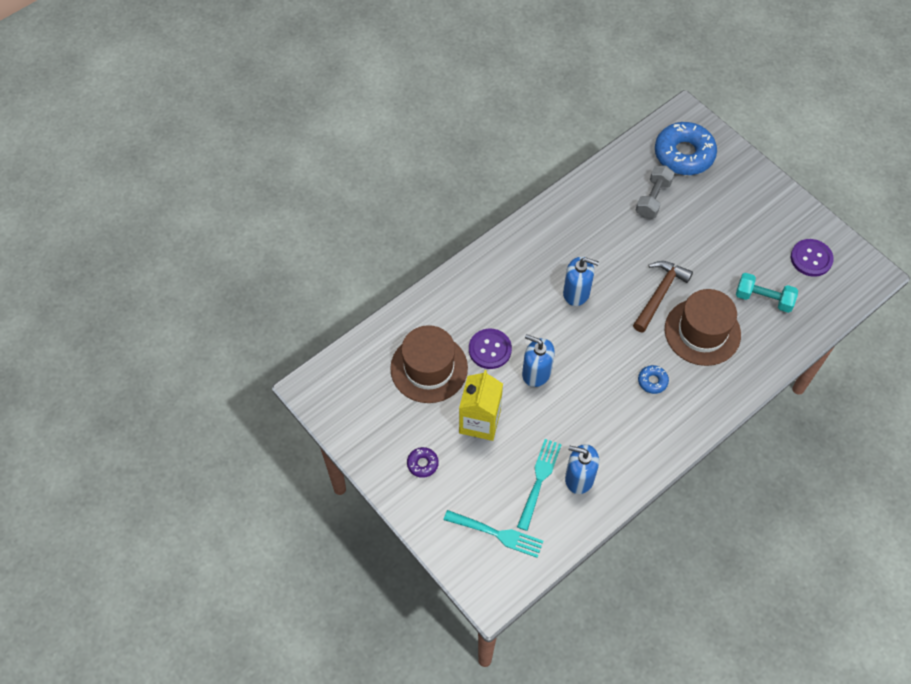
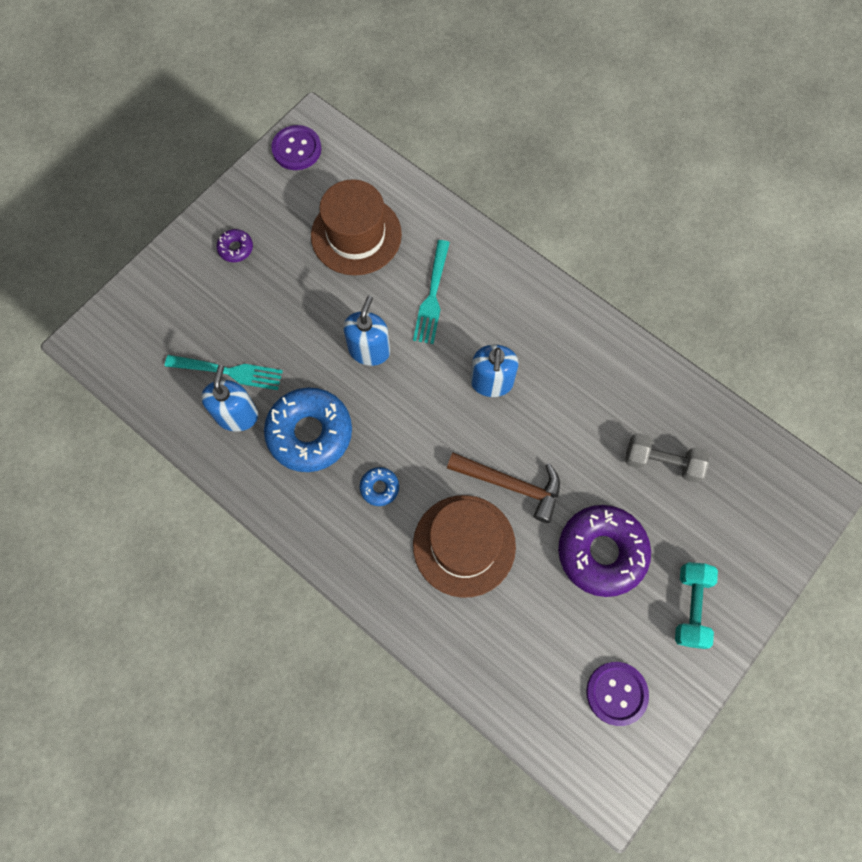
camera: 80 degrees right, 10 degrees up
(480, 421) = (296, 298): yellow carton -> none
(490, 349) = (392, 295): purple button -> purple button (296, 149)
(496, 534) = (159, 335): turquoise fork -> turquoise fork (432, 295)
(684, 154) = (749, 497): blue donut -> blue donut (310, 433)
(714, 248) = (601, 552): none -> purple donut
(763, 299) = (533, 626): turquoise dumbbell -> turquoise dumbbell (690, 607)

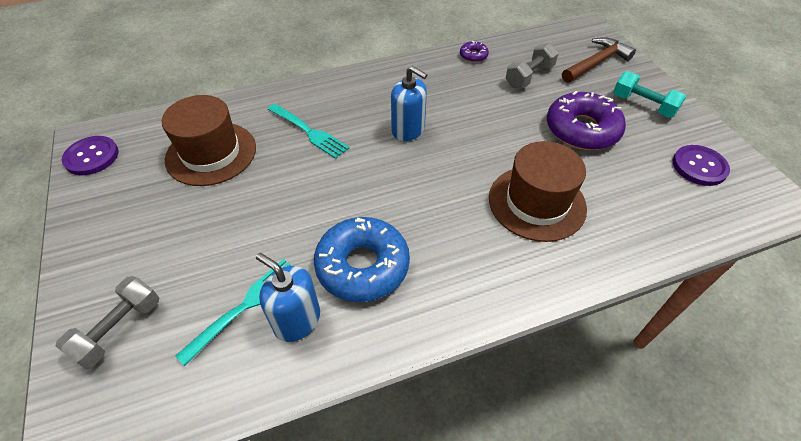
camera: 60 degrees left, 20 degrees down
(168, 303) = (119, 329): none -> grey dumbbell
(236, 248) = (128, 242): purple donut -> purple donut (473, 56)
(369, 350) = (320, 189): blue soap dispenser -> none
(379, 488) = (451, 236): blue donut -> none
(511, 485) = (500, 154): brown hammer -> brown hammer (596, 63)

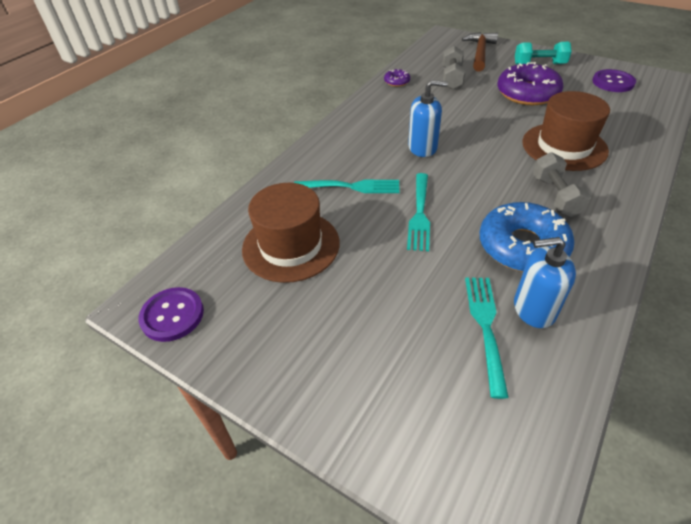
camera: 35 degrees left, 5 degrees down
(119, 329) = (415, 417): grey dumbbell -> grey dumbbell (555, 196)
(326, 185) = (419, 213): none -> turquoise fork

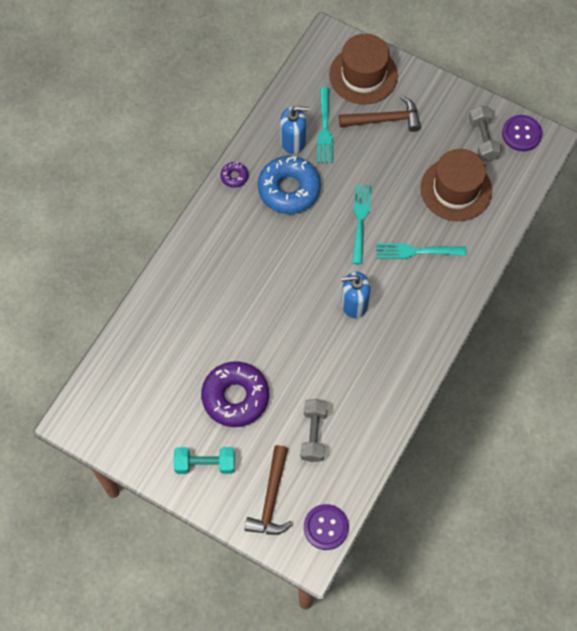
camera: 175 degrees right, 20 degrees up
(386, 340) = (385, 119): none -> brown hammer
(397, 82) = (378, 428): purple donut -> purple donut (234, 177)
(555, 196) = (251, 239): grey dumbbell -> grey dumbbell (483, 139)
(564, 146) = (225, 303): brown hat -> brown hat (363, 75)
(613, 82) = (136, 418): purple button -> purple button (326, 527)

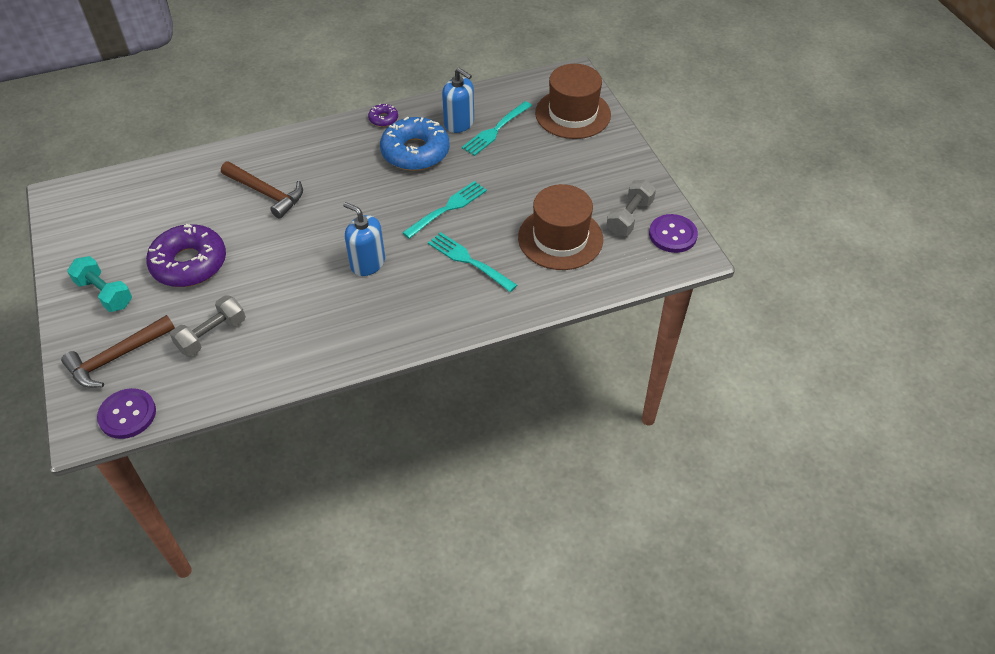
camera: 40 degrees right, 15 degrees down
(385, 119) = (555, 153): brown hammer -> brown hammer (266, 193)

